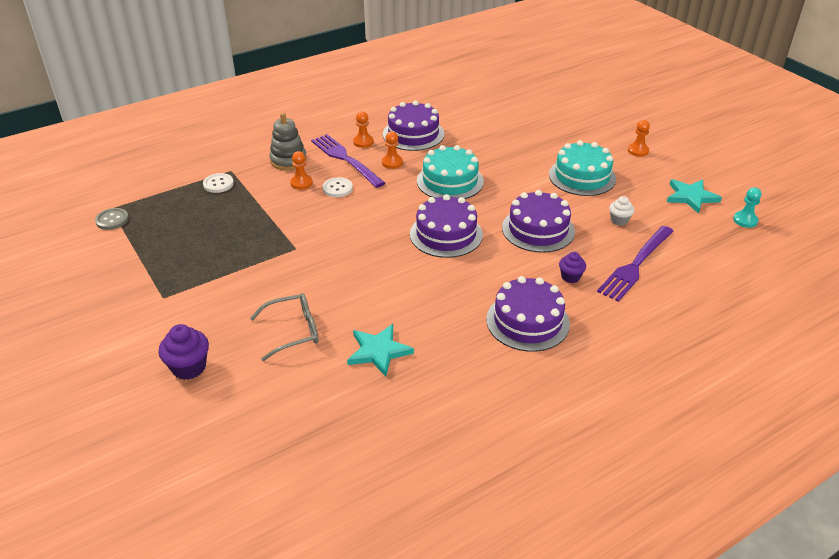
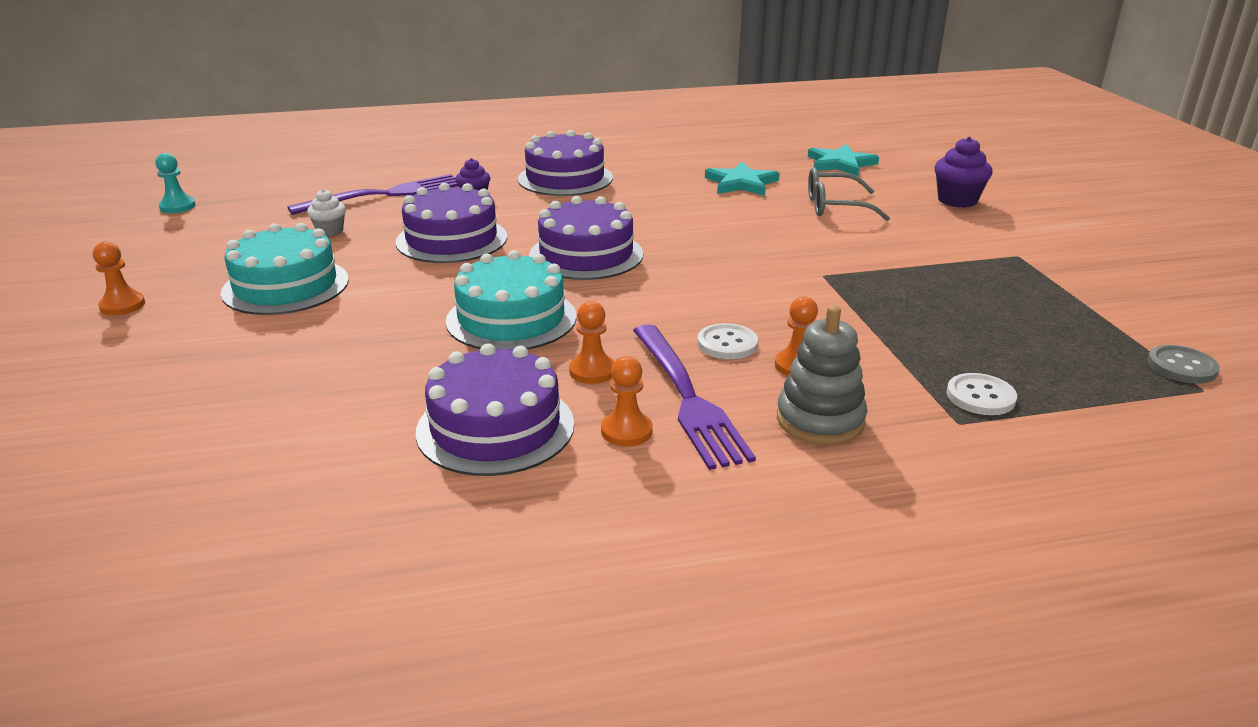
camera: 160 degrees left, 10 degrees down
(691, 197) = (185, 237): turquoise star -> turquoise star (840, 164)

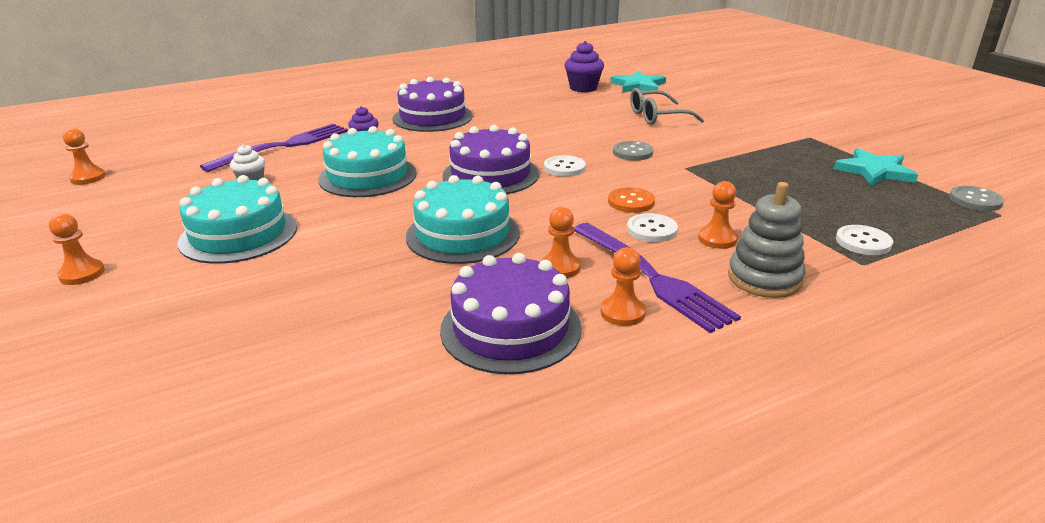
camera: 15 degrees left, 0 degrees up
(177, 207) = (88, 178): turquoise pawn -> orange pawn
(452, 239) = (368, 176): purple cake -> turquoise cake
(676, 257) = (564, 168): none -> white button
(726, 308) = (631, 202): none -> orange button
(741, 183) = (575, 107): turquoise star -> turquoise star (874, 171)
(771, 248) = (632, 152): none -> grey button
(957, 200) = (740, 103): purple cupcake -> purple cupcake (583, 88)

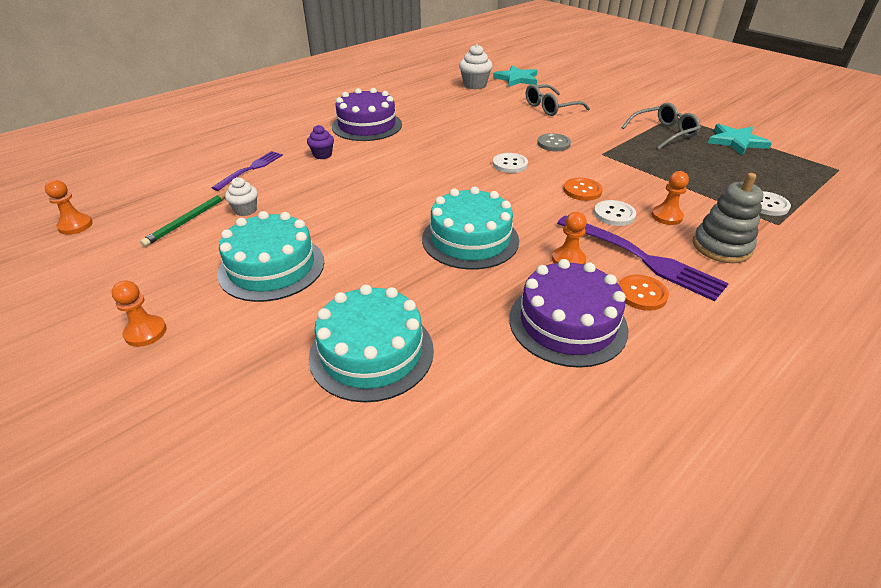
camera: 15 degrees left, 10 degrees up
(191, 184) = (188, 220): none -> green pencil
(284, 146) = (251, 169): purple fork -> purple fork, size x0.62
(368, 176) = (349, 192): turquoise cake -> turquoise cake (371, 352)
(490, 175) = (454, 178): purple cake -> none
(583, 88) = (474, 85): purple cupcake -> white cupcake
(622, 313) = (641, 294): orange pawn -> orange button
(781, 154) = (663, 133): none -> grey glasses
(975, 200) = (816, 159): grey button -> none

